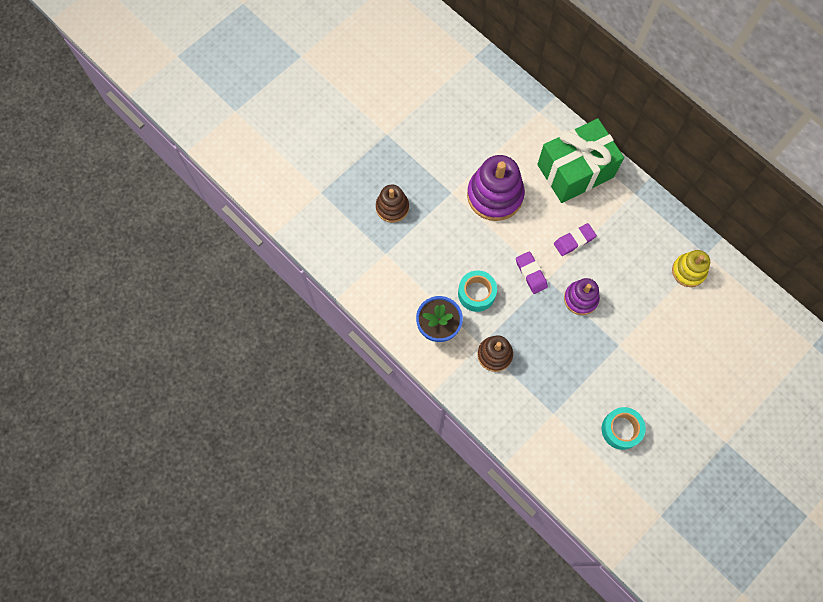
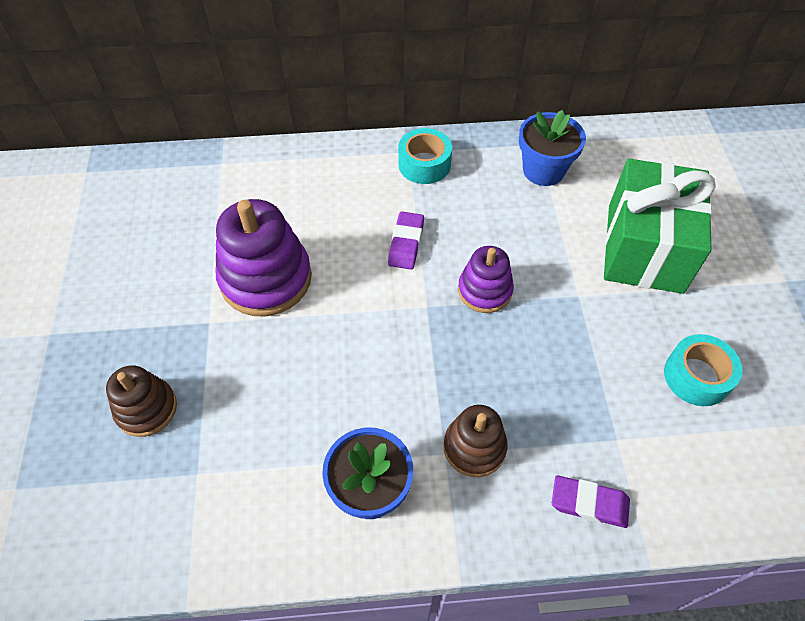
camera: 50 degrees left, 15 degrees down
(476, 293) = (369, 401): turquoise tape -> turquoise tape (424, 164)
(531, 273) = (403, 318): purple eraser -> purple eraser (589, 503)
(575, 171) = (325, 182): green gift -> green gift (644, 248)
(688, 271) = (543, 170): yellow stacking toy -> blue flower pot

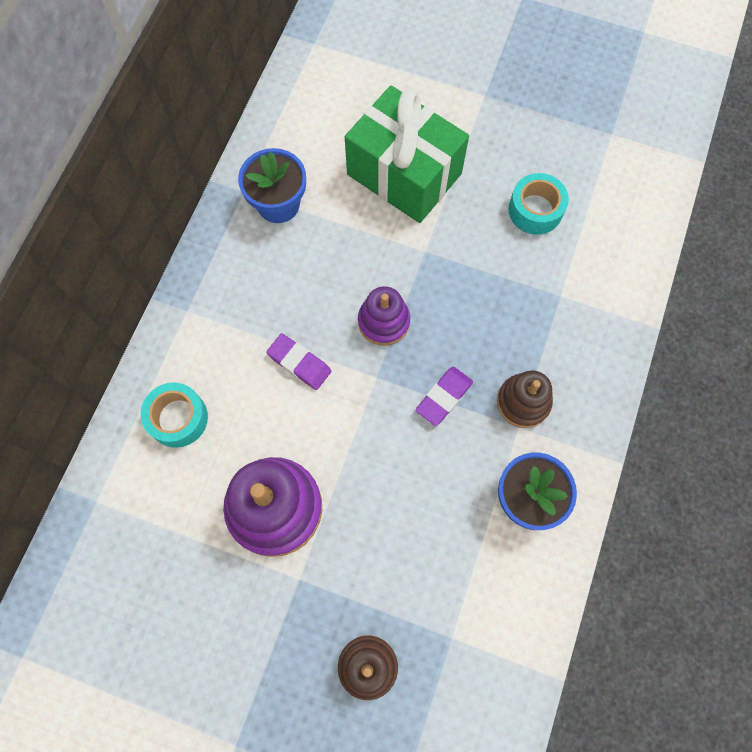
camera: 65 degrees left, 15 degrees up
(424, 164) = (212, 303): turquoise tape -> turquoise tape (178, 418)
(589, 503) = (600, 343): purple eraser -> purple eraser (444, 397)

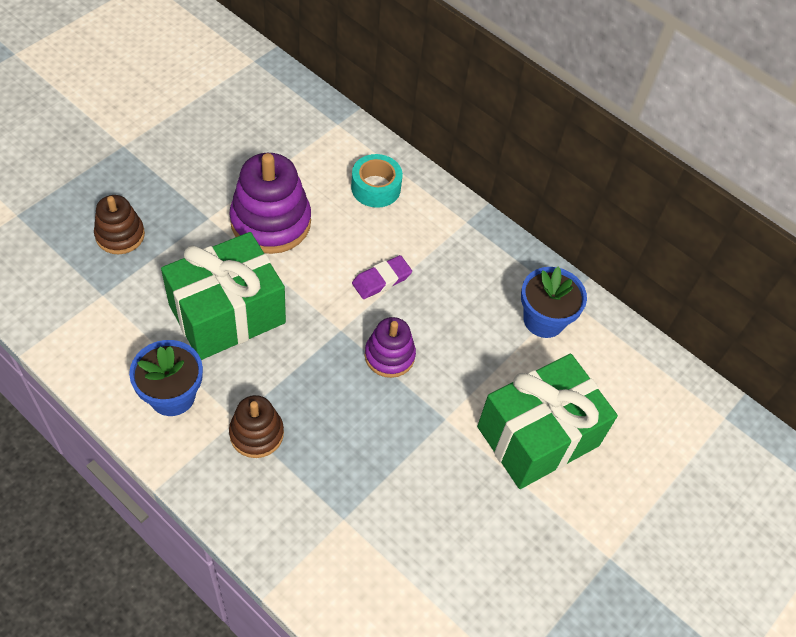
camera: 105 degrees right, 15 degrees down
(411, 494) = (227, 314): none -> green gift
(444, 397) = (295, 372): purple eraser -> none
(535, 210) = (448, 542): turquoise tape -> none

